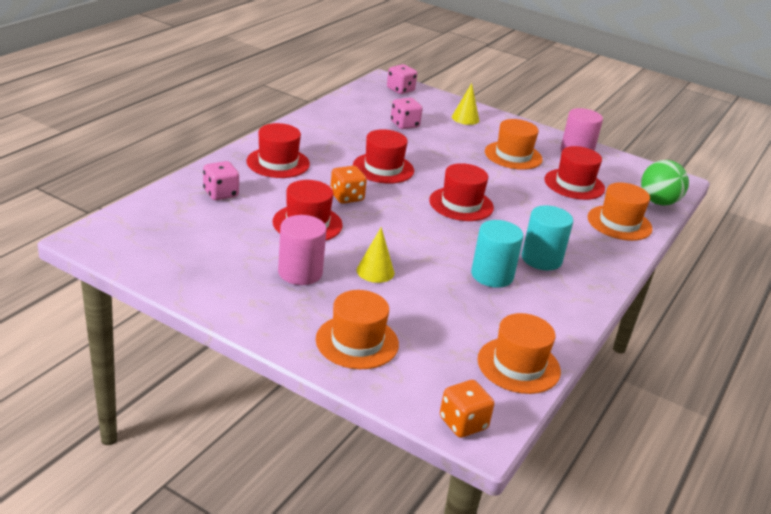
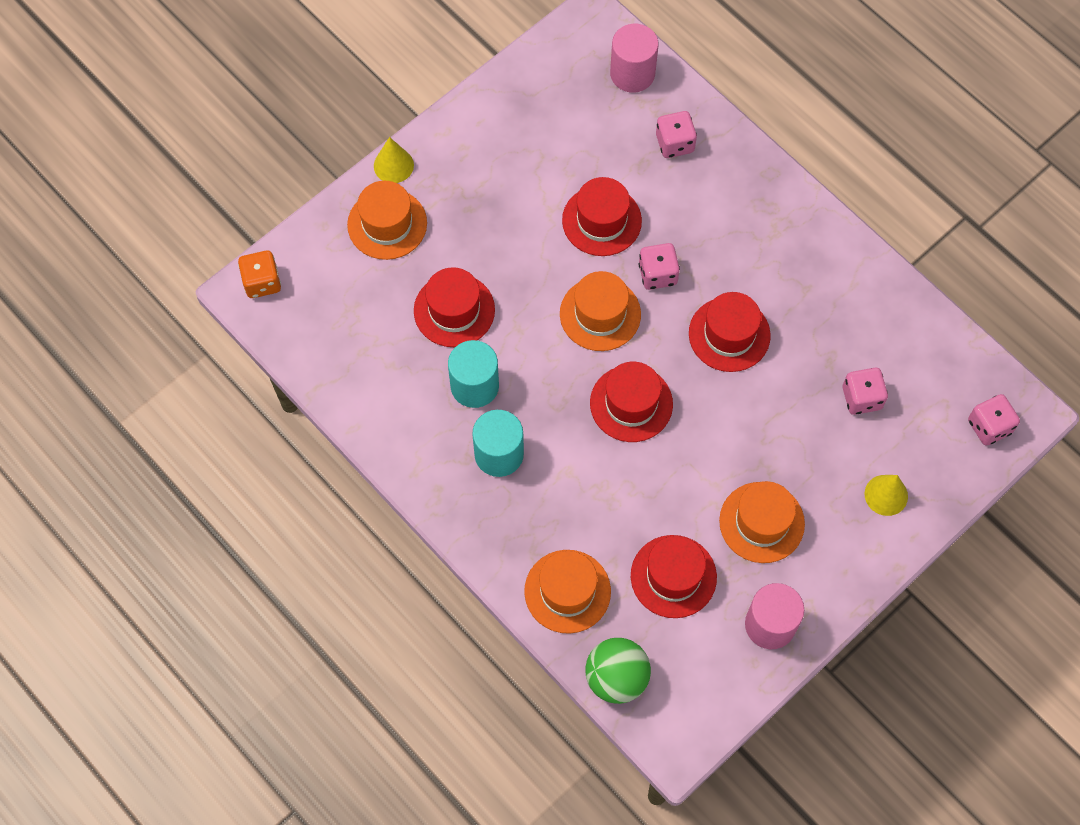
camera: 110 degrees right, 35 degrees up
(278, 163) = (748, 214): red hat -> red hat (454, 310)
(300, 272) = (507, 196): pink cylinder -> pink cylinder (632, 73)
(346, 197) = (657, 274): orange dice -> pink dice
(375, 271) = (499, 268): yellow cone -> yellow cone (393, 165)
(518, 365) = (324, 357): orange hat -> orange hat (600, 314)

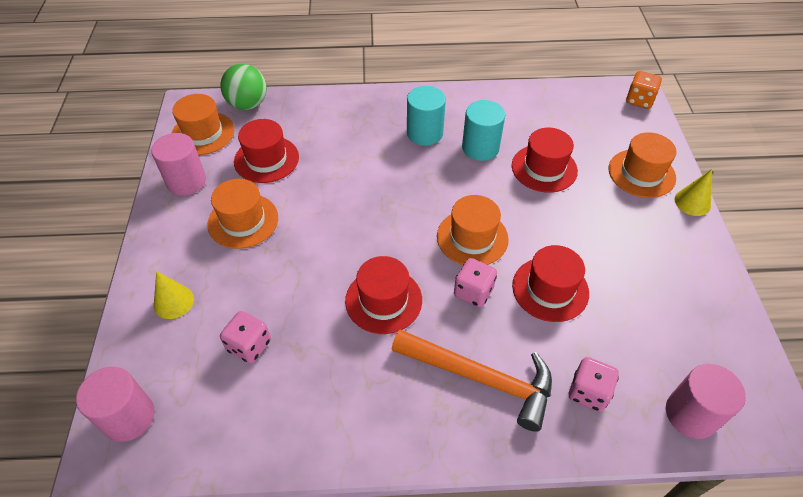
camera: 130 degrees right, 15 degrees down
(567, 591) = (314, 113): orange hat -> orange hat (203, 133)
(631, 403) = (391, 211): red hat -> none
(730, 218) = (481, 378): none -> orange hammer
(989, 426) = (128, 417): pink dice -> pink cylinder

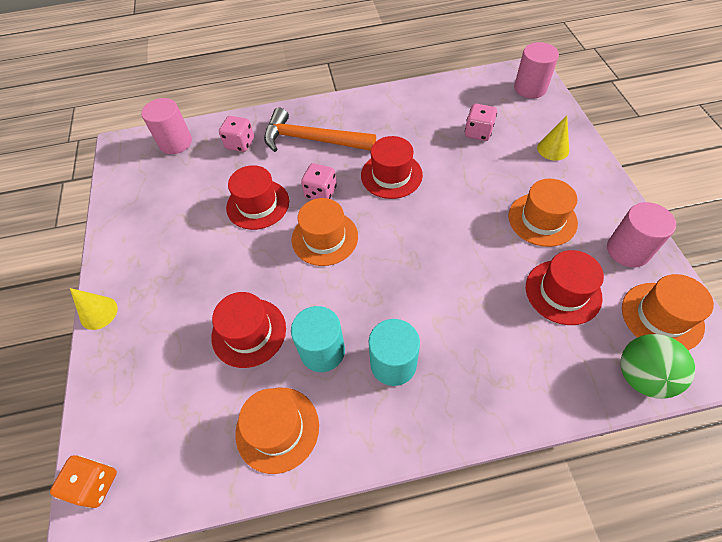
camera: 175 degrees right, 5 degrees up
(641, 173) = (139, 343): orange hat -> orange hat (277, 429)

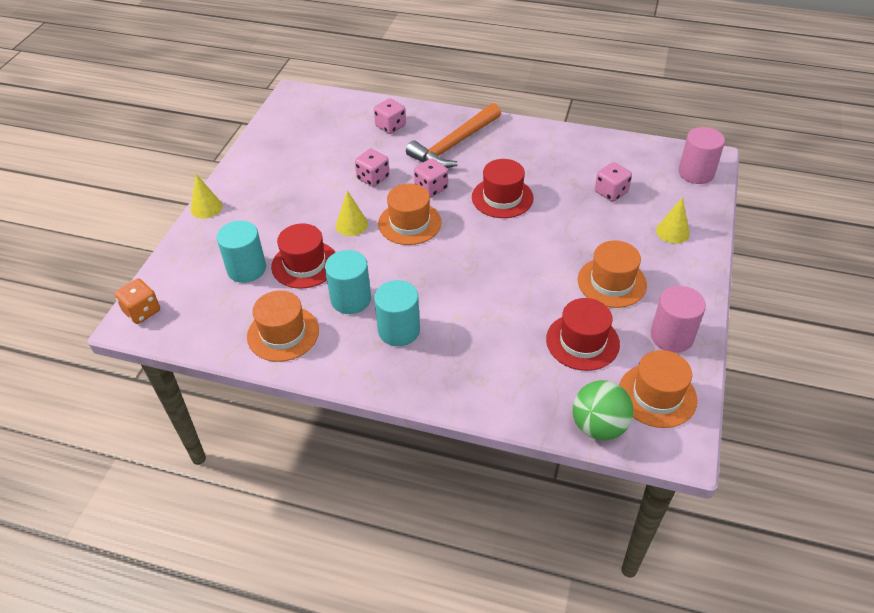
camera: 25 degrees right, 10 degrees down
(175, 142) = (338, 107): pink cylinder -> none
(188, 367) = (246, 269): none -> turquoise cylinder
(258, 204) = (373, 178): red hat -> pink dice
(269, 264) = (351, 224): none -> yellow cone
(312, 139) = (454, 145): orange hammer -> orange hammer turned 90 degrees counterclockwise

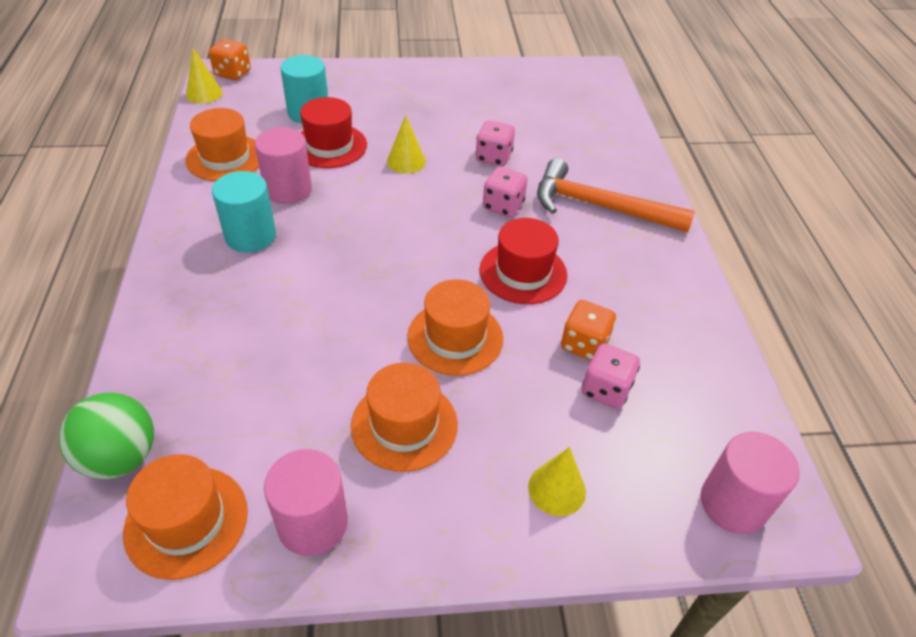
camera: 65 degrees right, 0 degrees up
(206, 207) = (385, 67): yellow cone -> yellow cone (204, 93)
(351, 299) = (288, 189): turquoise cylinder -> pink cylinder
(390, 126) = (596, 148): pink dice -> none
(409, 223) = (430, 203): orange hat -> orange hat (455, 337)
(574, 190) = (584, 344): none -> orange dice
(582, 341) = (274, 411): red hat -> none

